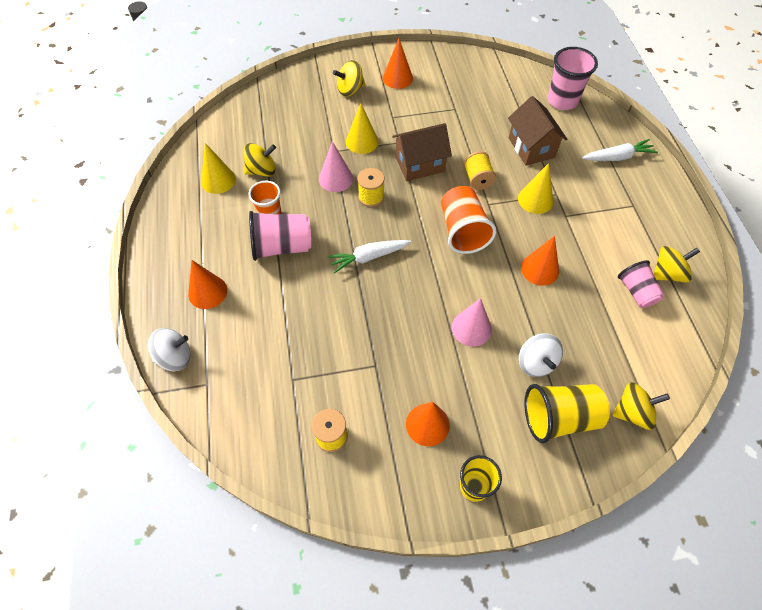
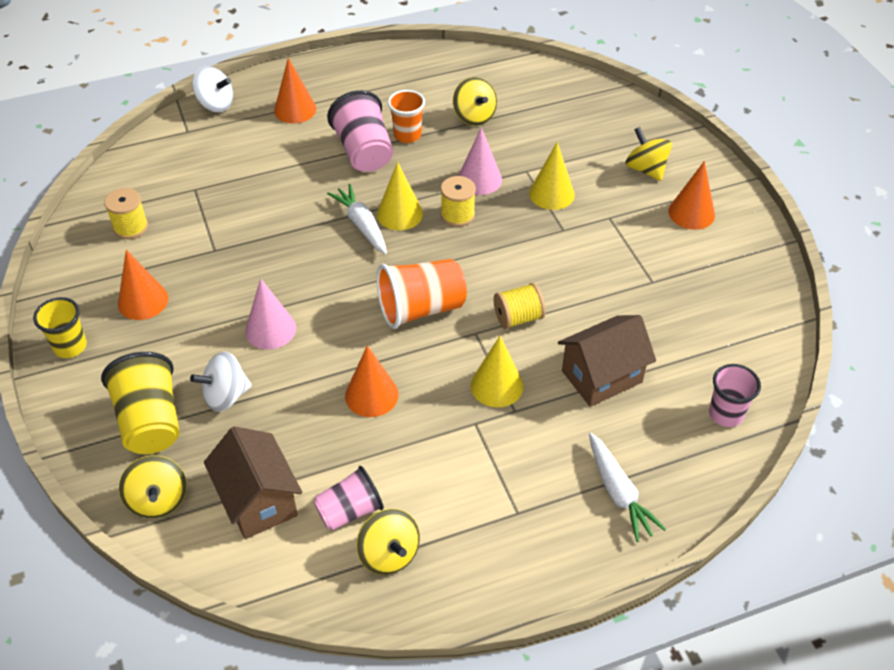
camera: 80 degrees right, 10 degrees down
(175, 357) = (215, 104): white spinning top -> white spinning top turned 45 degrees counterclockwise
(218, 180) = (450, 86): yellow cone -> yellow cone (399, 214)
(420, 164) = (527, 255): brown house -> brown house (258, 500)
(562, 101) = (726, 414): pink cup -> pink cup, size x0.65

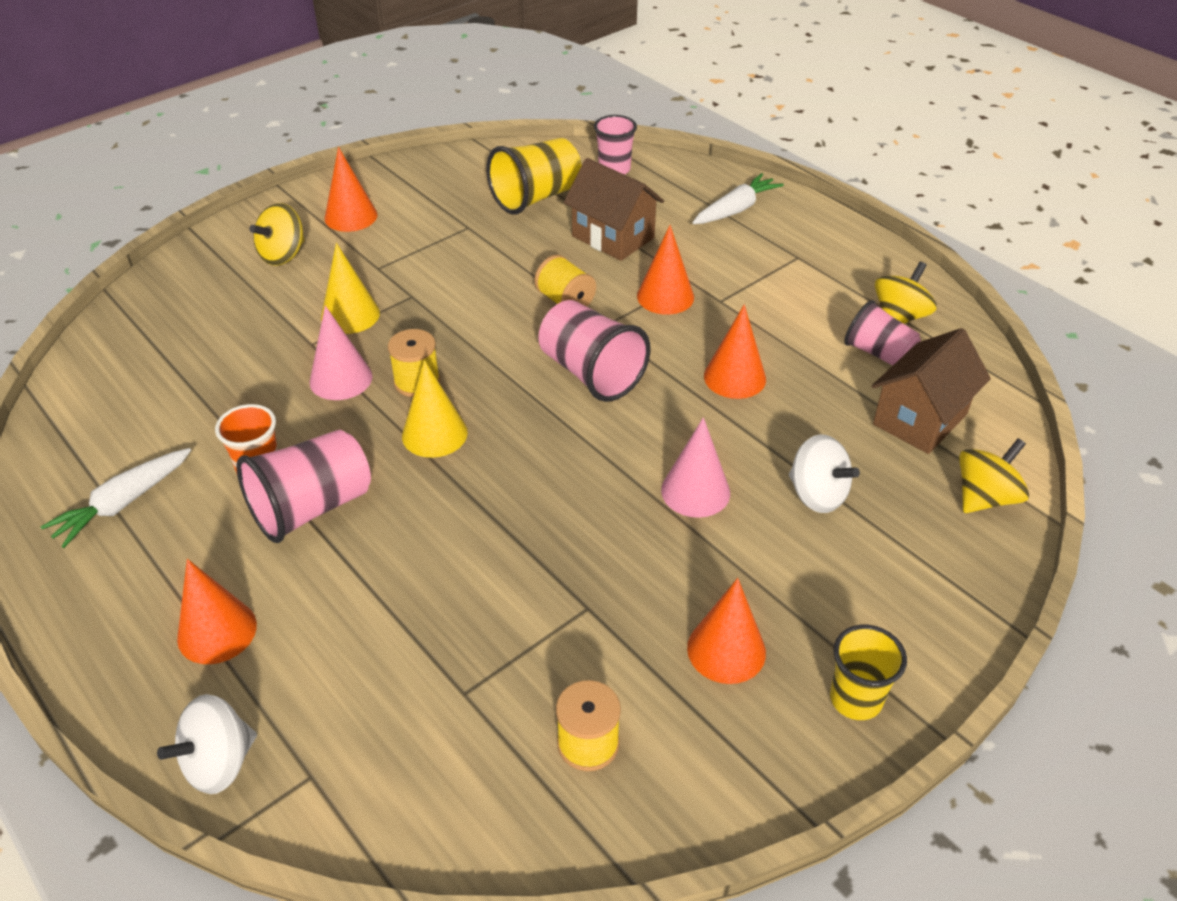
camera: 110 degrees left, 5 degrees down
(150, 421) = (900, 550): yellow cup -> yellow cup (536, 198)
(215, 104) = (219, 763): white spinning top -> white spinning top turned 135 degrees counterclockwise
(362, 225) = (470, 464): white carrot -> white carrot (123, 503)
(421, 309) = (591, 373): orange cup -> pink cup
(474, 116) = (201, 414): yellow spinning top -> none
(497, 385) = (665, 296): yellow cone -> orange cone

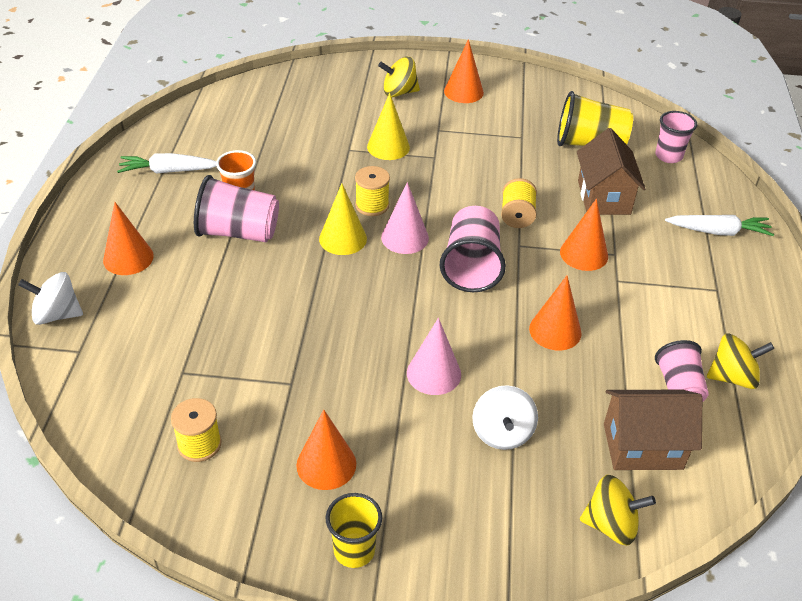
camera: 45 degrees right, 0 degrees up
(341, 379) = (337, 178): pink cone -> pink cone (405, 237)

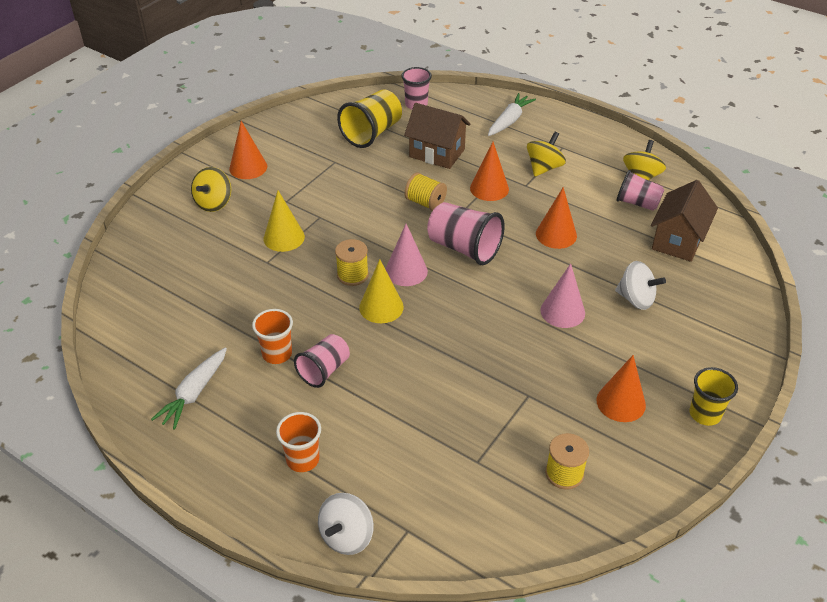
camera: 60 degrees left, 0 degrees up
(128, 258) = (303, 460): orange cone -> orange cup
(238, 232) = (324, 370): pink cup -> pink cup, size x0.65
(611, 525) = (733, 282): yellow spinning top -> yellow spinning top (544, 168)

